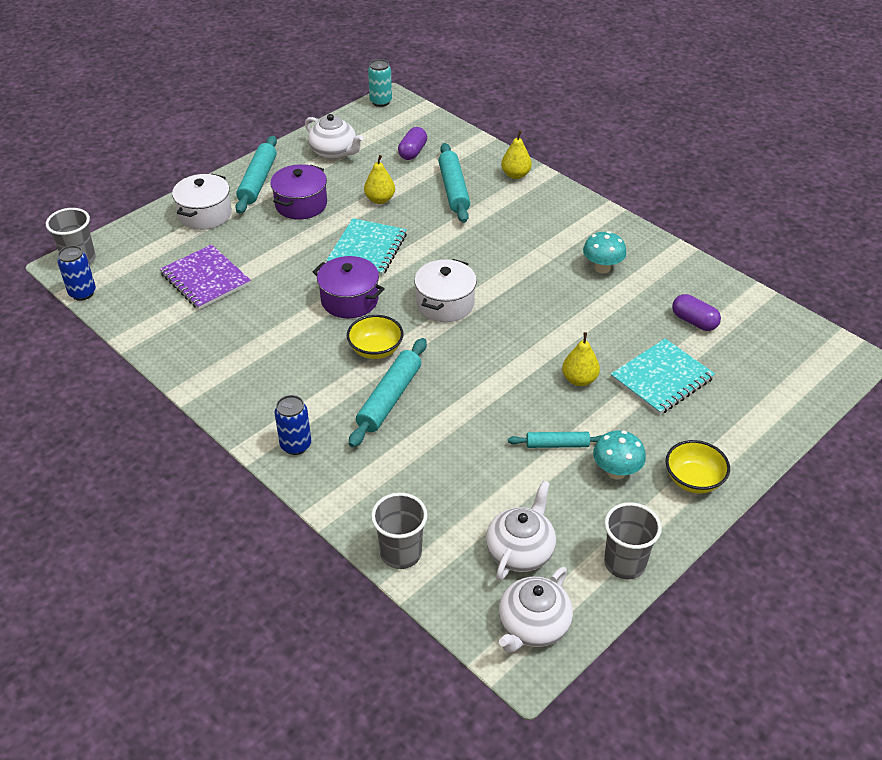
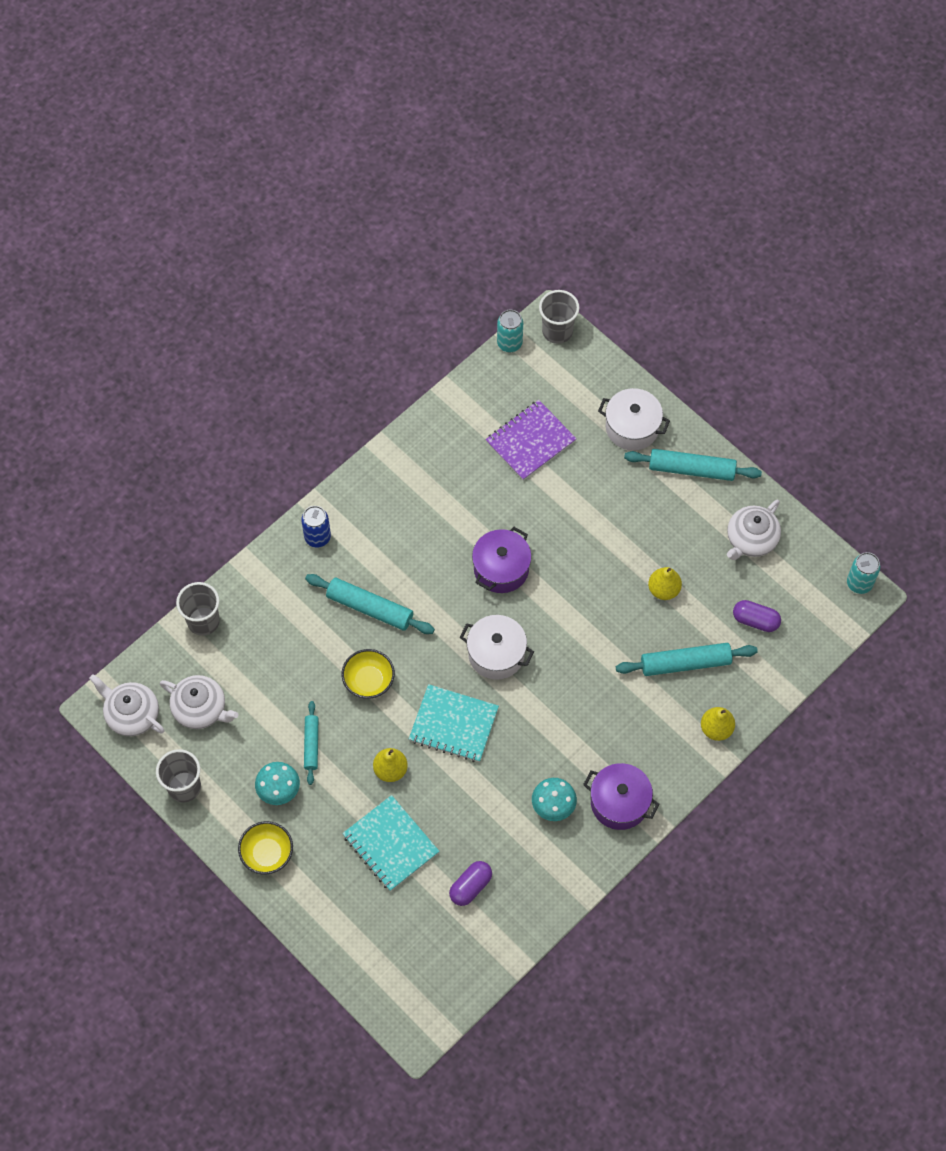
camera: 90 degrees right, 20 degrees up
(82, 293) = (509, 343): blue can -> turquoise can
(301, 204) = (652, 514): purple pot -> purple pot (619, 802)
(367, 249) = (579, 581): turquoise notebook -> turquoise notebook (453, 725)
(376, 350) = (432, 594): yellow bowl -> yellow bowl (369, 681)

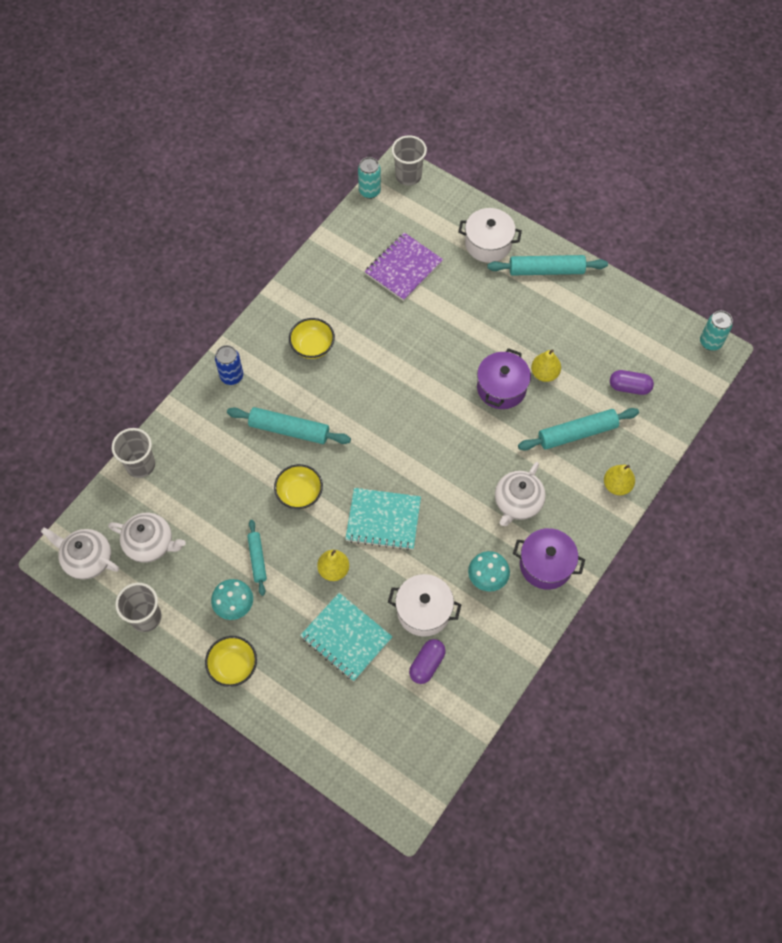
camera: 10 degrees left, 0 degrees up
(412, 517) = (312, 346): none -> yellow bowl
(496, 654) = (409, 452): white pot -> white pot (423, 611)
(501, 569) = (399, 378): purple pot -> purple pot (501, 388)
(751, 539) = (610, 320): white teapot -> white teapot (517, 502)

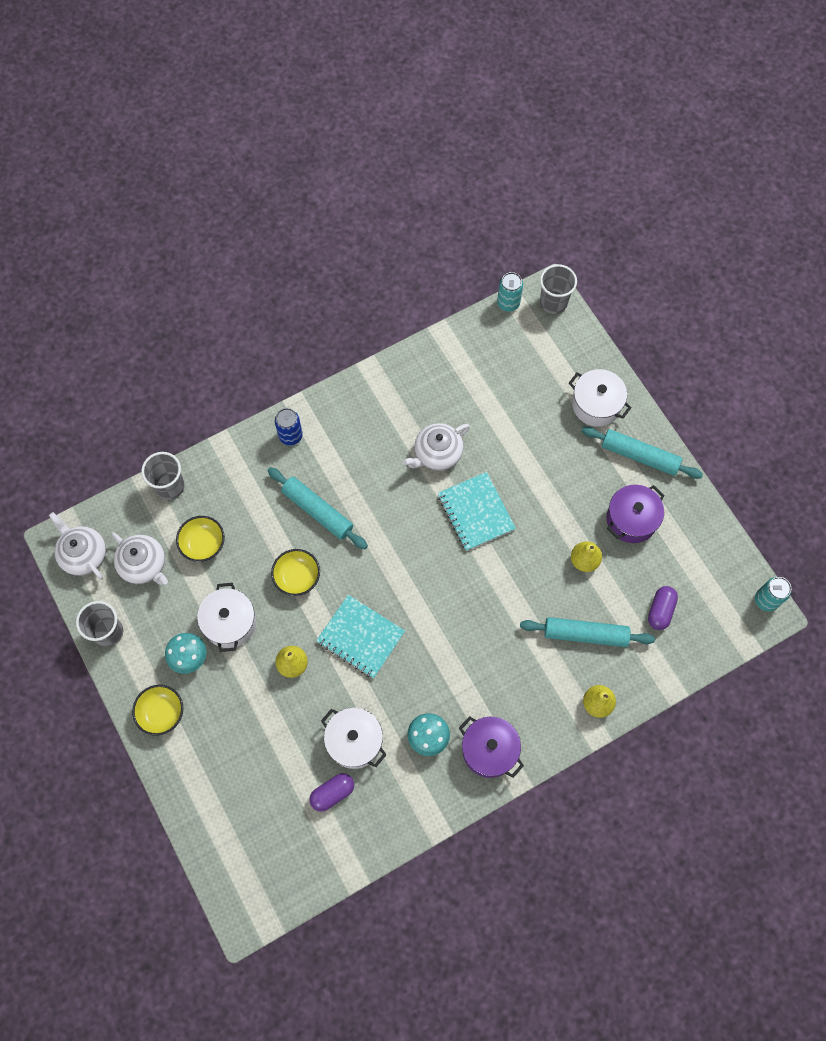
camera: 25 degrees right, 5 degrees up
(257, 559) = (230, 623): turquoise rolling pin -> white pot
(312, 346) = (378, 438): yellow bowl -> yellow bowl (203, 544)
(346, 638) = (272, 734): turquoise notebook -> turquoise notebook (475, 512)
(403, 268) = (502, 395): purple notebook -> none
(501, 388) = (535, 557): purple pot -> purple pot (631, 519)
(517, 502) = (493, 677): white teapot -> white teapot (437, 454)
(629, 387) = (660, 610): purple capsule -> purple capsule turned 75 degrees clockwise

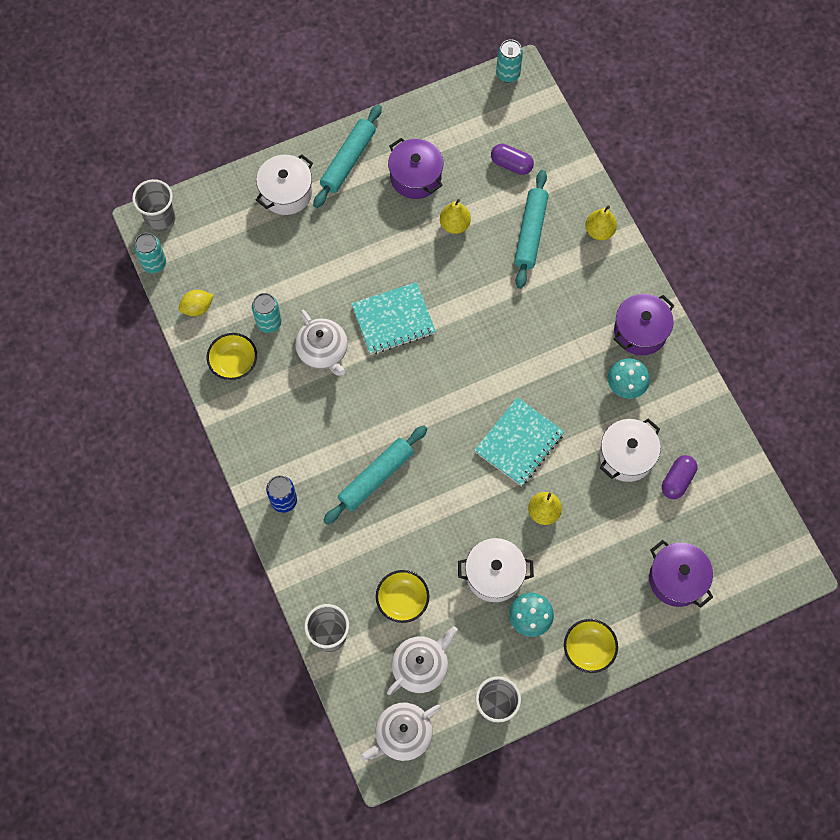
camera: 85 degrees left, 0 degrees up
(232, 795) = (677, 579): none -> purple pot
(297, 577) = (449, 502): yellow bowl -> yellow bowl (234, 363)
(332, 793) = (677, 480): purple capsule -> purple capsule turned 60 degrees clockwise
(461, 404) = (269, 322): none -> turquoise can
(468, 344) = (197, 308): none -> yellow lemon

